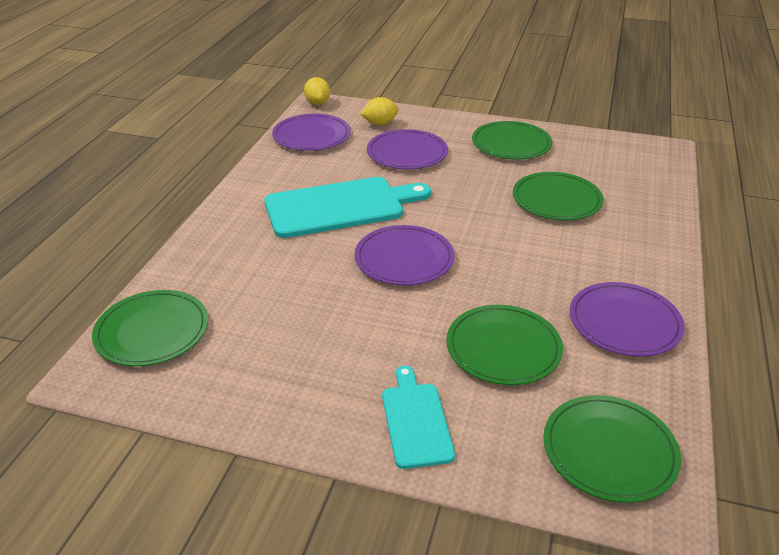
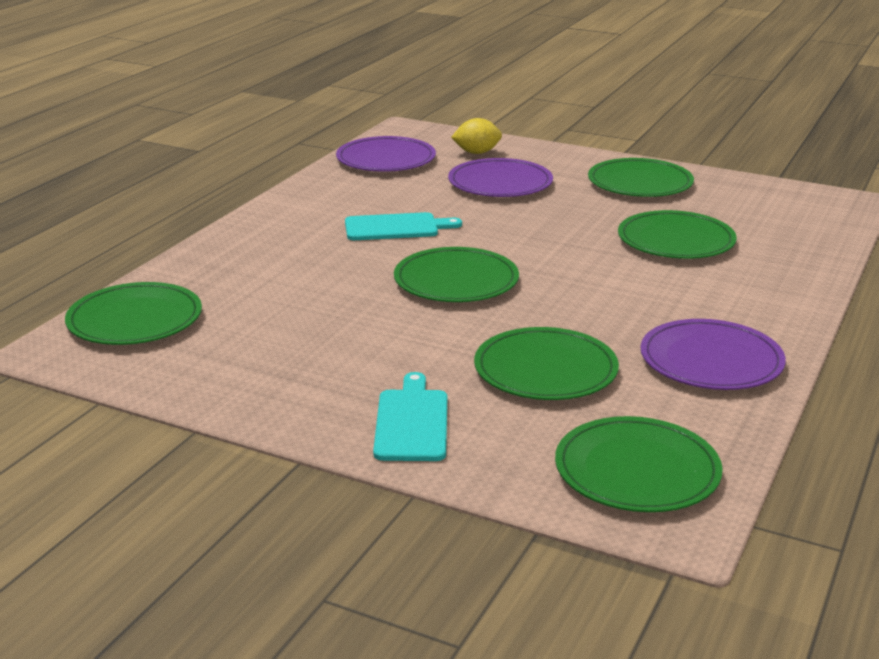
camera: 10 degrees right, 10 degrees down
(317, 103) = (405, 128): yellow lemon -> none
(340, 207) = (396, 227): turquoise cutting board -> turquoise cutting board, size x0.56
(404, 258) = (456, 280): purple plate -> green plate

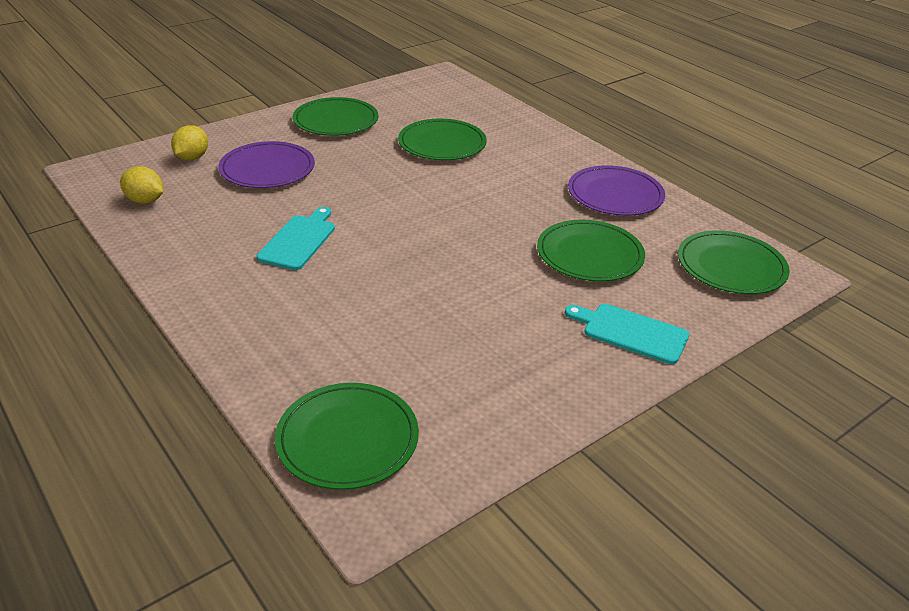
camera: 65 degrees left, 10 degrees up
(386, 159) = (145, 200): purple plate -> yellow lemon
(456, 280) = (425, 244): green plate -> none

